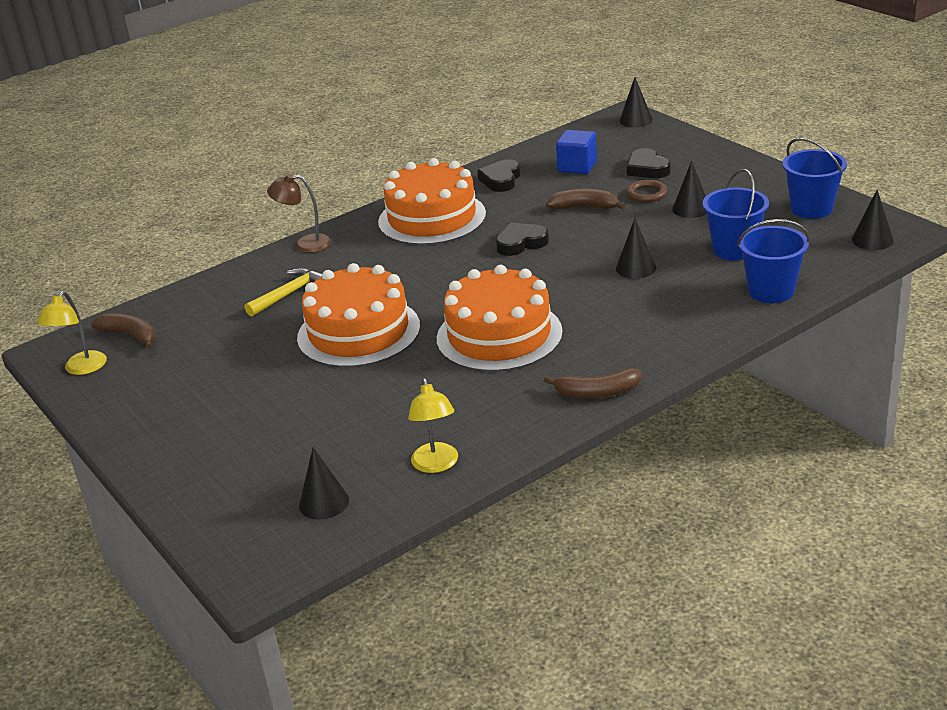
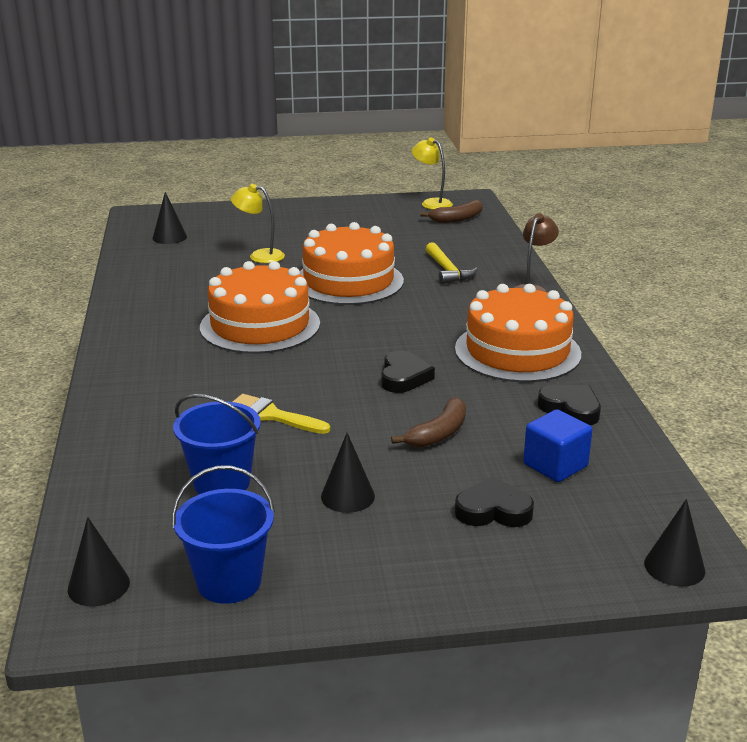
camera: 115 degrees right, 5 degrees down
(436, 465) = (146, 270): yellow lamp -> yellow lamp (259, 256)
(597, 393) = (123, 337): brown banana -> none
(636, 268) = (271, 415): black cone -> yellow brush
(646, 194) = (422, 482): brown ring -> none
(771, 291) = (118, 467): blue bucket -> none

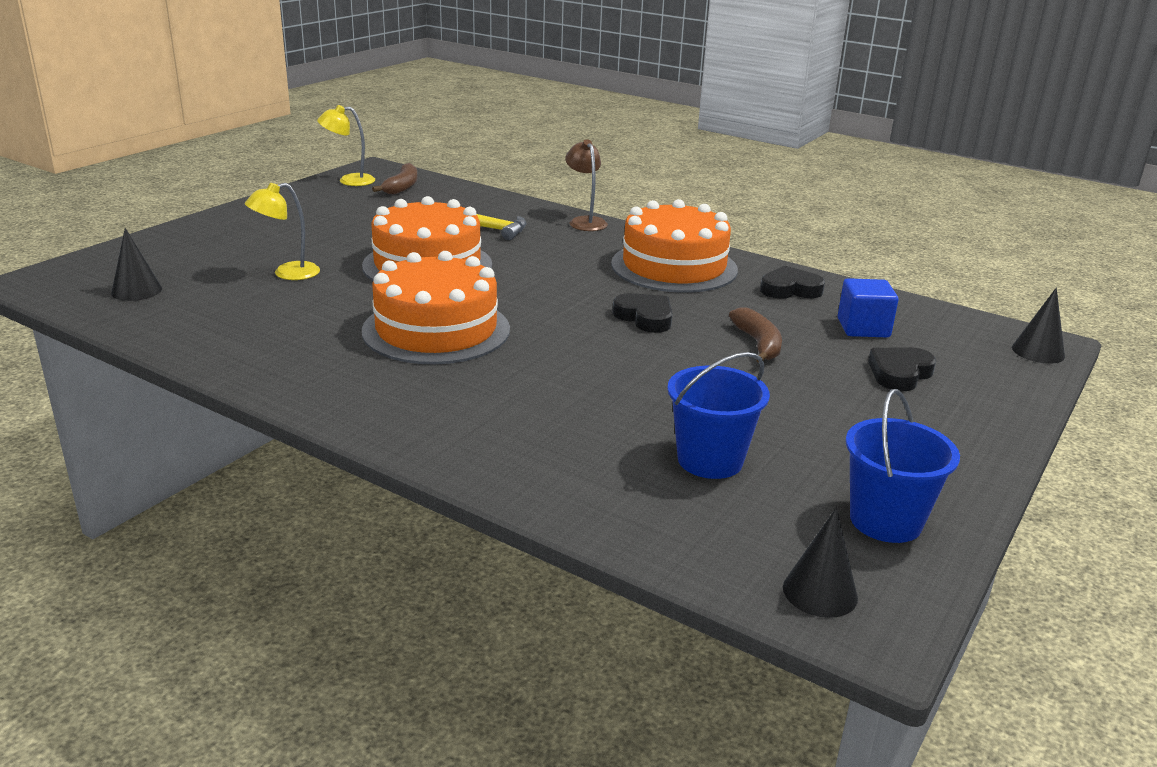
camera: 50 degrees left, 0 degrees up
(271, 415) = (621, 392): yellow brush -> none
(347, 496) = (808, 416): black cone -> none

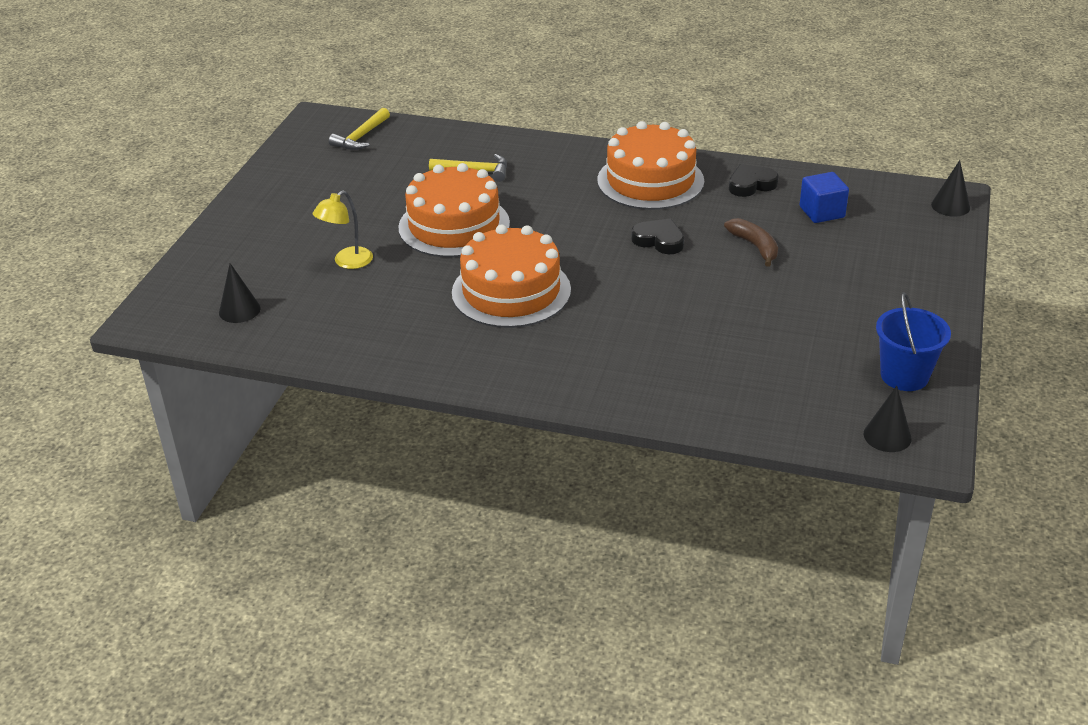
camera: 15 degrees left, 10 degrees up
(349, 181) = (307, 139): yellow lamp -> none
(402, 187) = (361, 137): brown banana -> yellow hammer
(585, 221) = (548, 144): brown lamp -> none
(710, 460) = (774, 358): blue bucket -> none
(899, 374) = (865, 250): black heart -> none

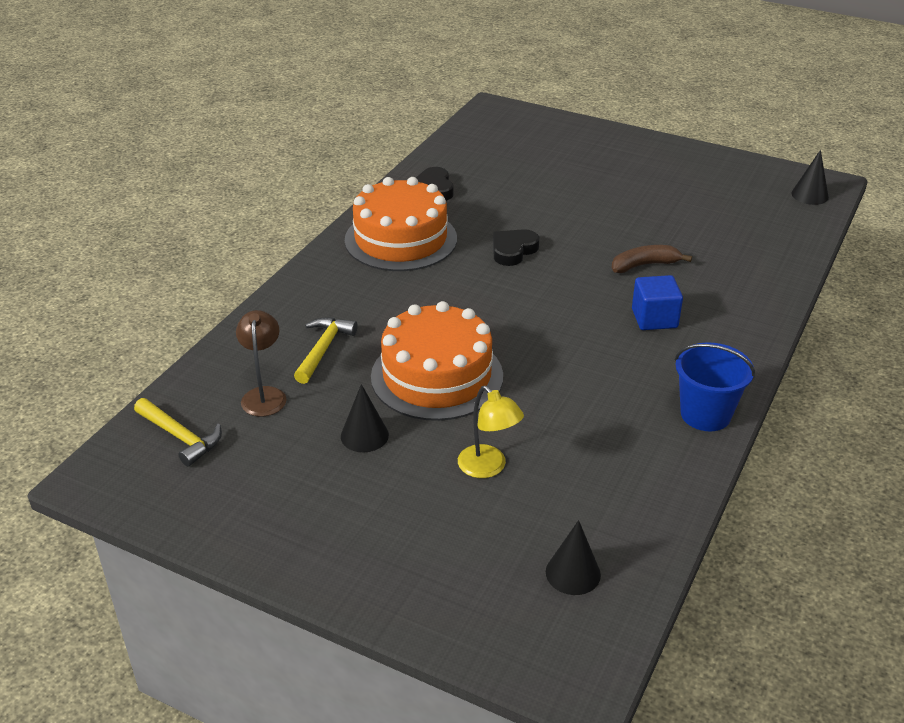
camera: 80 degrees left, 0 degrees up
(413, 158) = (264, 395): none -> brown lamp
(511, 291) = (580, 349): orange cake -> none
(755, 246) = (540, 204): brown banana -> brown banana (644, 265)
(822, 212) = (495, 164): blue cube -> blue cube (654, 318)
(904, 376) = (736, 174): blue bucket -> blue bucket (705, 414)
(950, 206) = (507, 111): black cone -> black cone (364, 435)

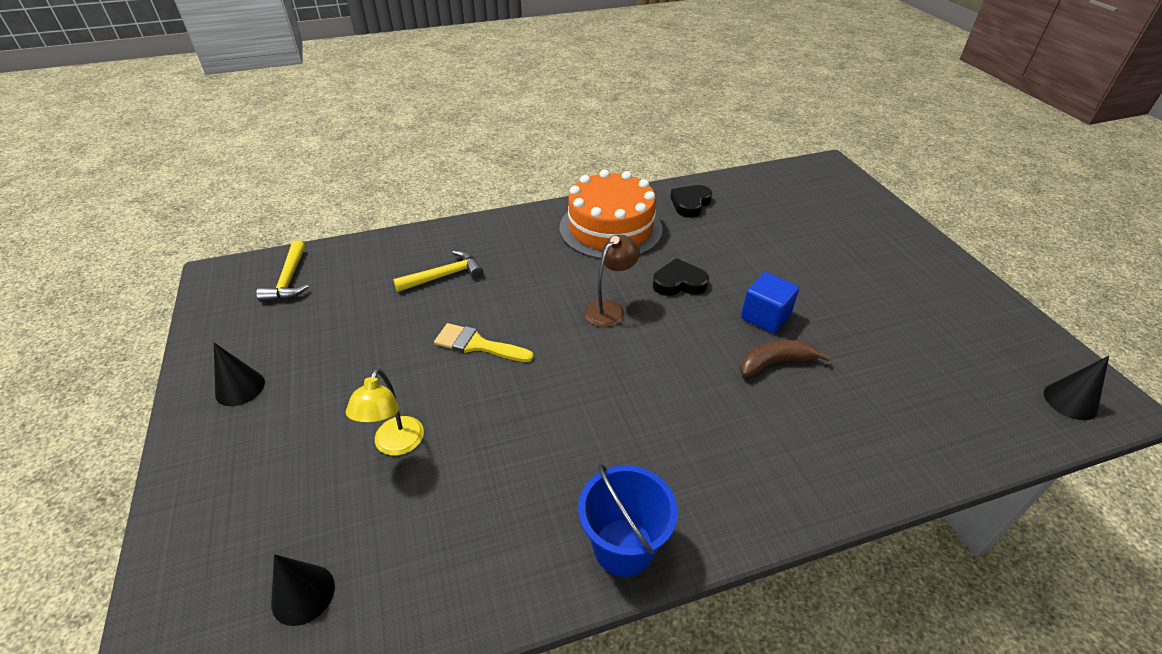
camera: 45 degrees right, 5 degrees up
(264, 395) = (367, 284): brown lamp -> brown lamp (610, 309)
(364, 435) = (369, 355): black cone -> black cone (240, 388)
(437, 376) = (477, 345): orange cake -> yellow brush
(644, 265) = (775, 363): brown banana -> brown banana turned 45 degrees counterclockwise
(654, 318) = (713, 417): blue cube -> blue cube (765, 317)

